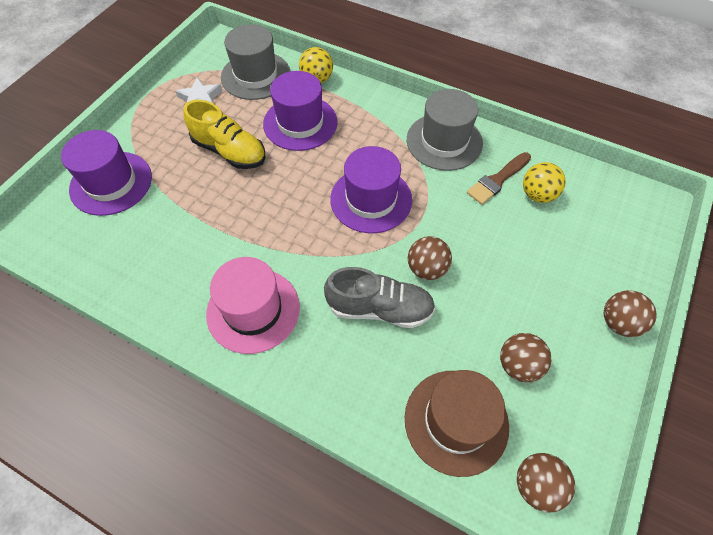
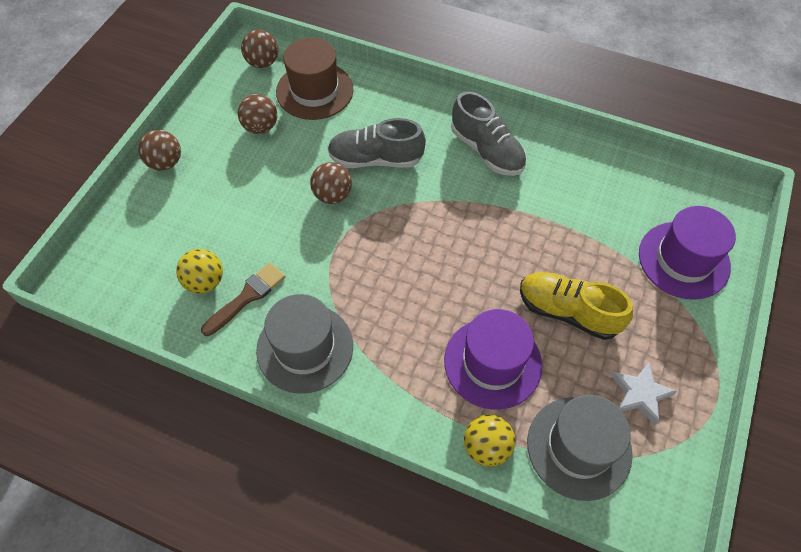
camera: 175 degrees right, 0 degrees up
(253, 310) = (487, 150): pink hat -> grey shoe
(371, 199) = (391, 262): purple hat -> none

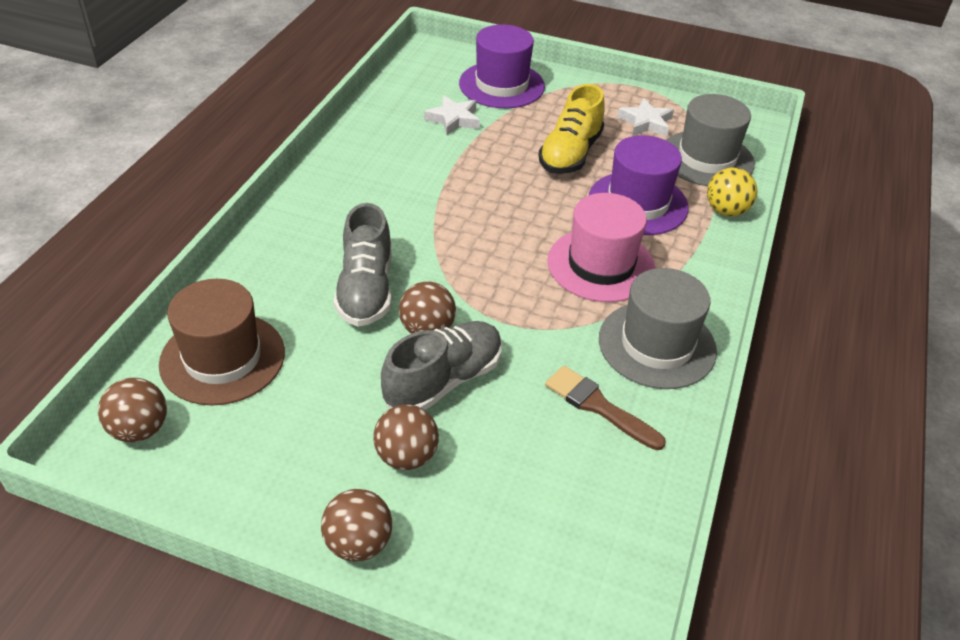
camera: 95 degrees left, 15 degrees down
(205, 282) = (582, 456): yellow ball -> none
(261, 127) = (291, 419): brown ball -> brown ball (406, 456)
(403, 318) = (601, 265): none -> pink hat
(487, 150) = (358, 195): grey shoe -> grey shoe (443, 381)
(611, 217) = (453, 119): none -> white star

